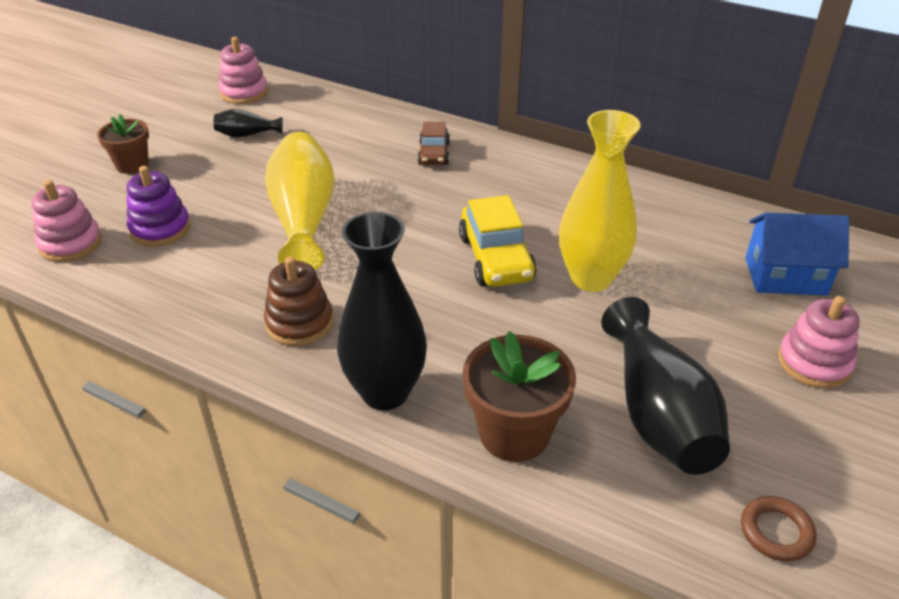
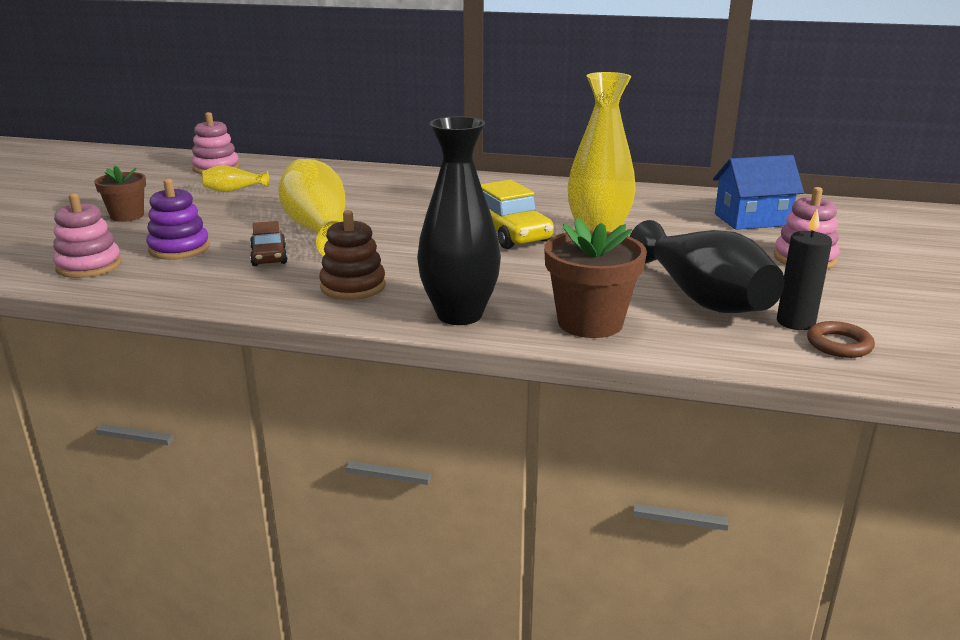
camera: 15 degrees left, 15 degrees down
(246, 134) = (233, 190): black vase -> yellow vase
(434, 154) = (417, 186): brown car -> brown car (269, 256)
(744, 480) = (795, 322): none -> black candle

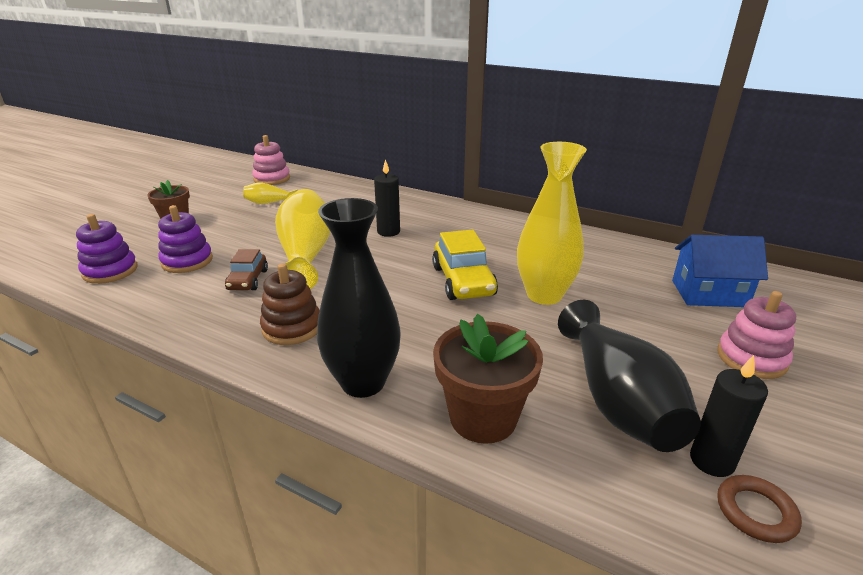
camera: 15 degrees right, 5 degrees up
(89, 266) = (110, 271): pink stacking toy -> purple stacking toy
(399, 203) = (388, 232): none -> black candle

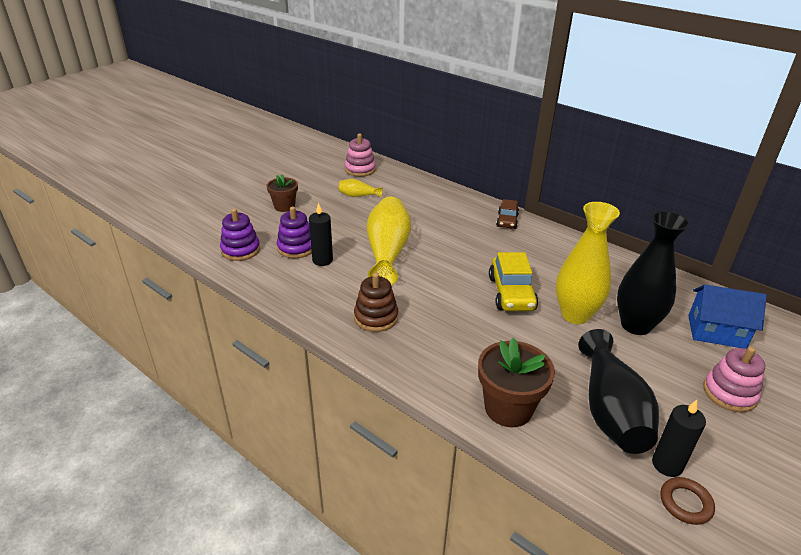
camera: 10 degrees right, 5 degrees up
(248, 280) = (343, 271): brown car -> brown car (507, 221)
(363, 382) = (425, 369): black vase -> black vase (635, 325)
(388, 232) = (455, 237): black candle -> black candle (322, 260)

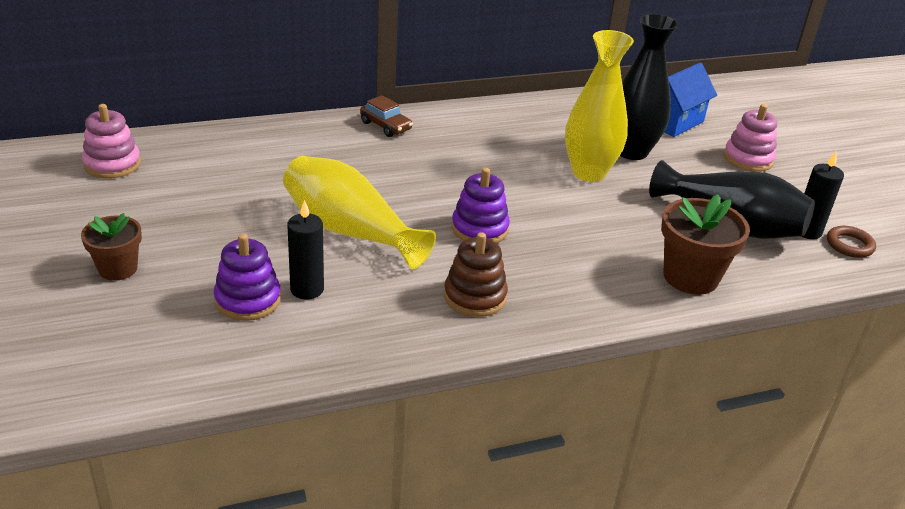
camera: 60 degrees left, 0 degrees up
(240, 250) = (186, 355): purple stacking toy -> purple stacking toy (479, 229)
(358, 196) = (183, 195): yellow vase -> none
(511, 293) = (520, 189): yellow car -> none

